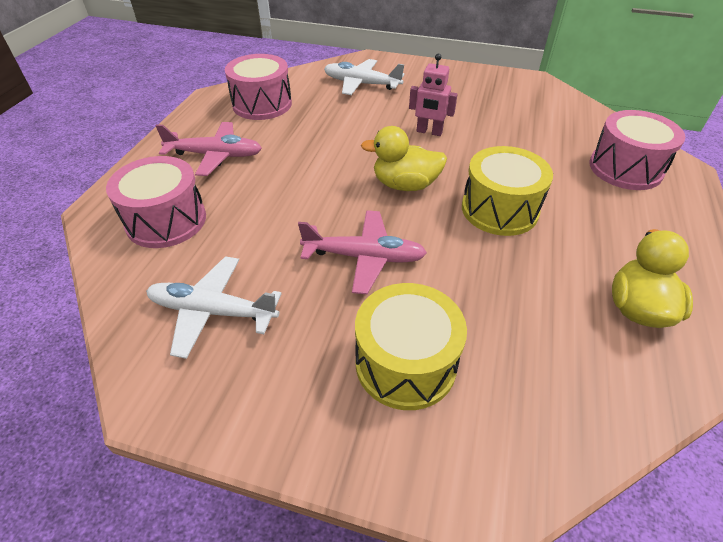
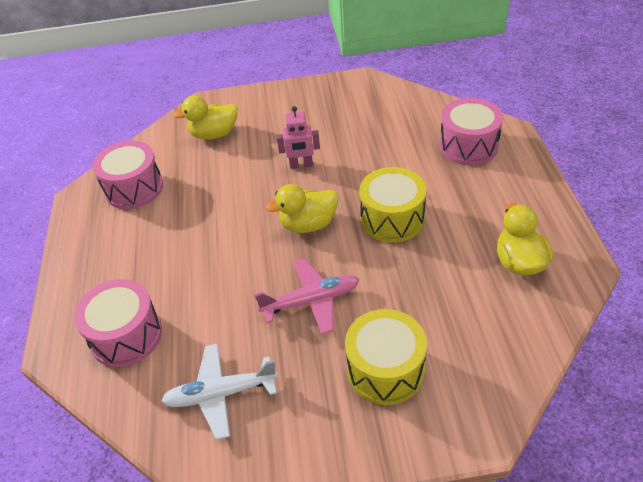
camera: 20 degrees left, 0 degrees up
(215, 155) = (126, 257): pink plane -> none
(361, 84) = (214, 134): white plane -> yellow duck

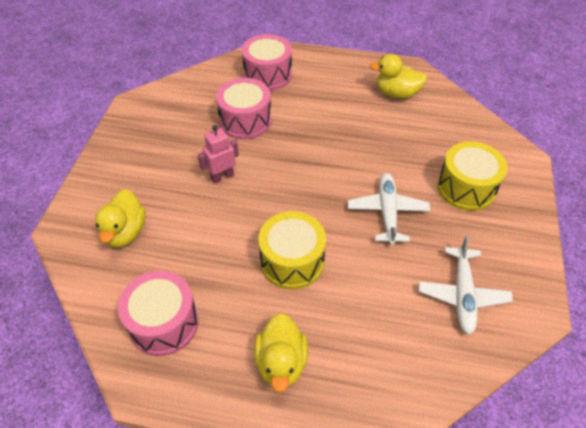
camera: 75 degrees left, 5 degrees up
(126, 336) = (376, 360): pink drum -> pink drum (245, 121)
(301, 165) = (222, 176): pink robot -> pink robot turned 135 degrees counterclockwise
(308, 224) = (301, 191): yellow duck -> yellow duck (281, 362)
(311, 301) = (387, 212): pink plane -> white plane
(392, 219) = (322, 140): yellow drum -> yellow drum (292, 261)

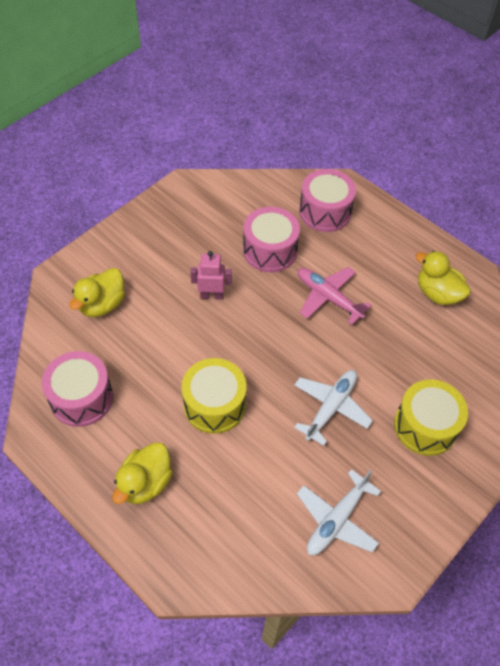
camera: 30 degrees right, 5 degrees up
(319, 133) = (328, 297): none -> pink plane

